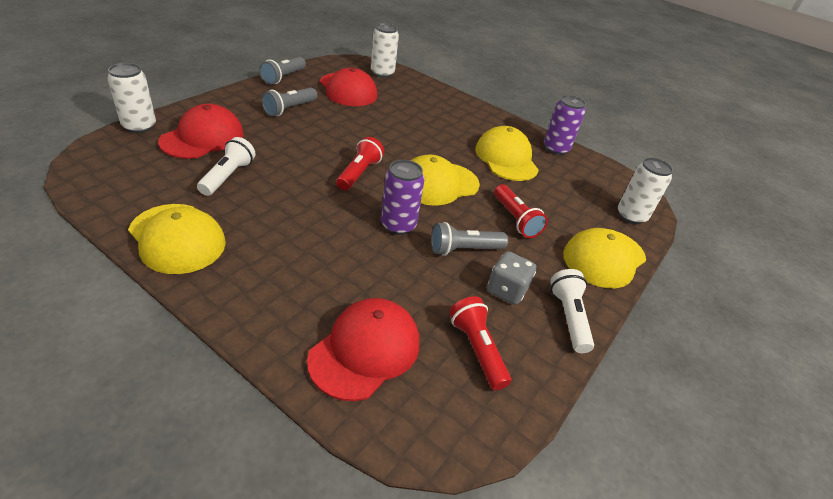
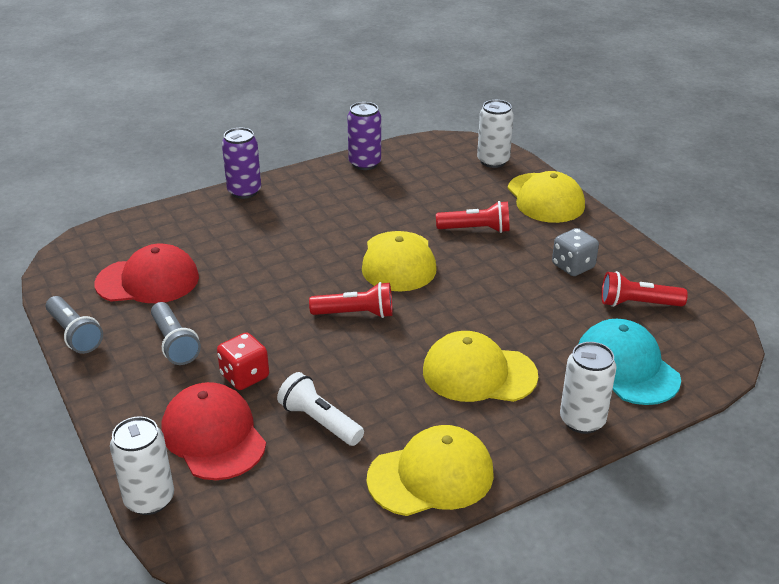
camera: 60 degrees left, 5 degrees down
(266, 139) = (244, 376): none -> red dice
(359, 173) = (355, 314): red flashlight -> red flashlight turned 135 degrees clockwise
(365, 350) = (626, 367): red cap -> turquoise cap
(382, 73) = (116, 240): white can -> white can (582, 420)
(398, 225) = (460, 307): purple can -> purple can (244, 191)
(464, 250) = (511, 275): grey flashlight -> none
(506, 158) = (369, 202): yellow cap -> yellow cap (478, 373)
(568, 317) = (613, 244): white flashlight -> none

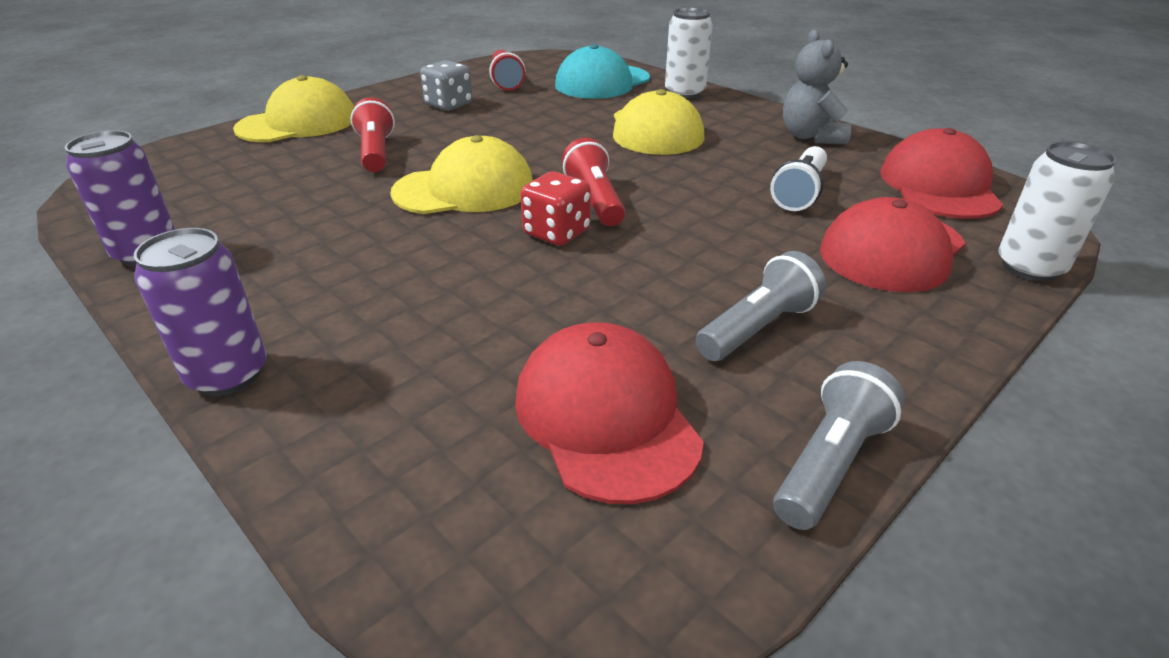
camera: 105 degrees left, 0 degrees up
(244, 376) = (773, 251): red dice -> red dice (556, 233)
(290, 518) = (939, 186): none -> red cap
(431, 476) = (811, 136): yellow cap -> grey teddy bear
(493, 161) = (182, 157): white can -> none

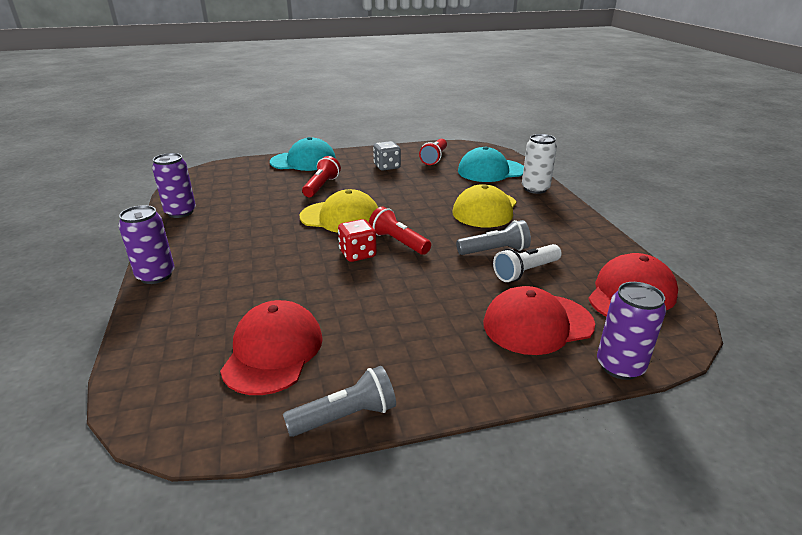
camera: 30 degrees right, 5 degrees down
(298, 123) = (304, 161): yellow cap -> turquoise cap
(594, 200) = (398, 242): red flashlight -> red flashlight turned 60 degrees counterclockwise
(757, 328) = (397, 338): grey flashlight -> grey flashlight (494, 251)
(811, 136) = (583, 238): grey teddy bear -> none
(1029, 267) = (620, 366): white can -> purple can

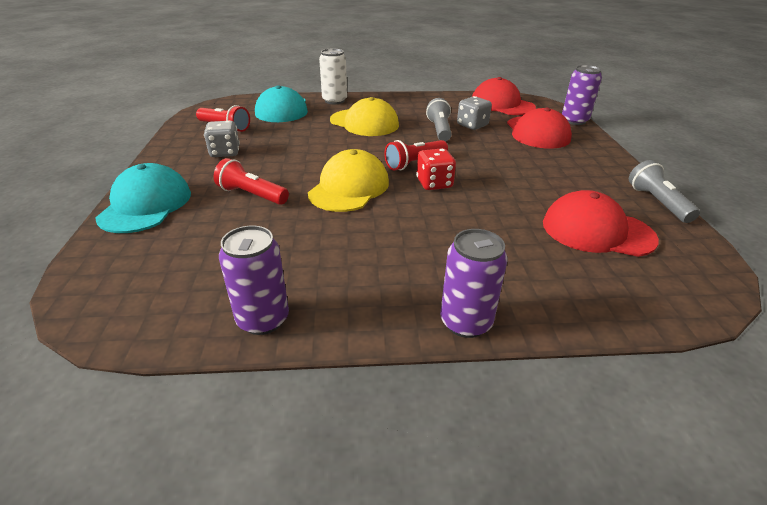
camera: 80 degrees left, 5 degrees up
(525, 272) = (472, 125): white flashlight -> grey dice

